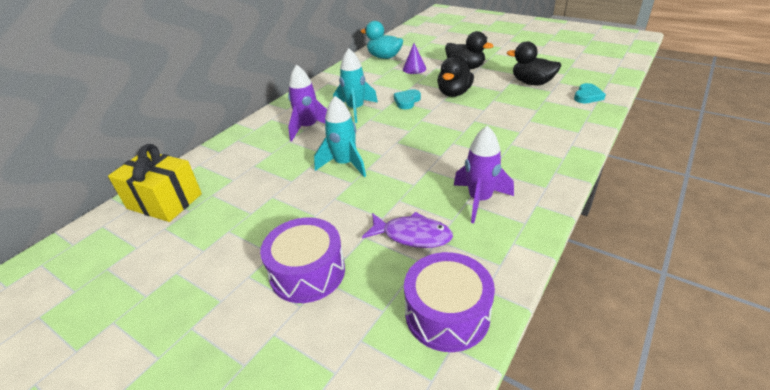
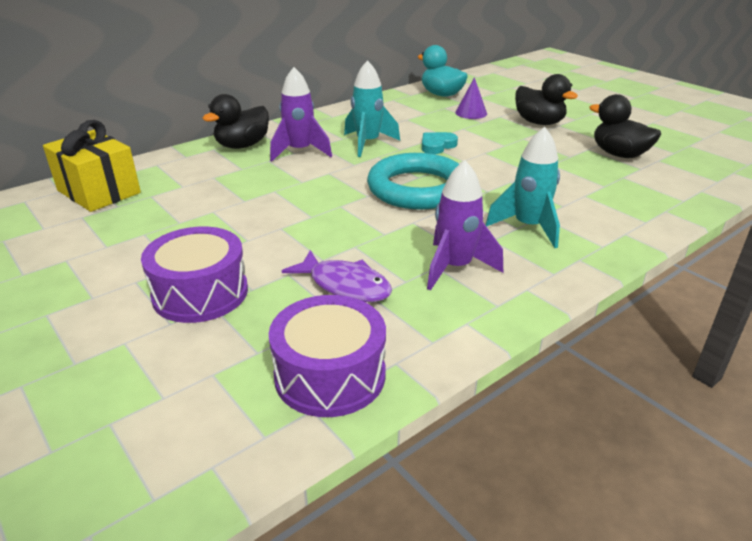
camera: 15 degrees right, 5 degrees down
(345, 164) = (316, 196): turquoise rocket -> turquoise rocket (528, 227)
(414, 140) = (417, 188): none -> turquoise ring
(454, 93) = (504, 148): black duck -> black duck (242, 146)
(587, 96) = (689, 183): turquoise heart -> none

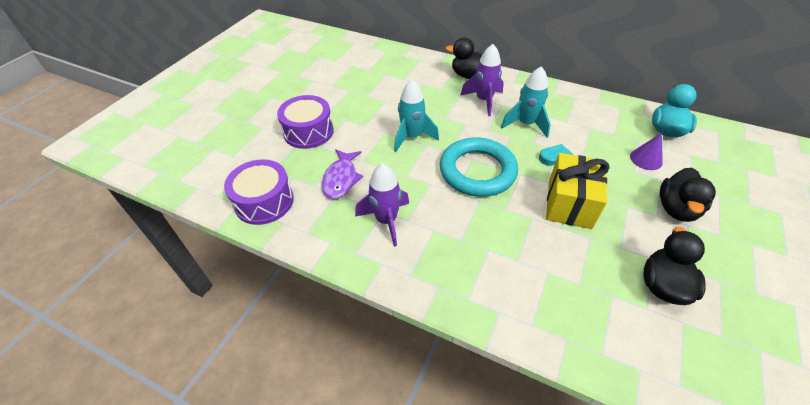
camera: 65 degrees right, 15 degrees up
(99, 191) = (377, 57): yellow gift -> yellow gift (569, 203)
(528, 227) = (465, 246): turquoise rocket -> turquoise rocket (412, 137)

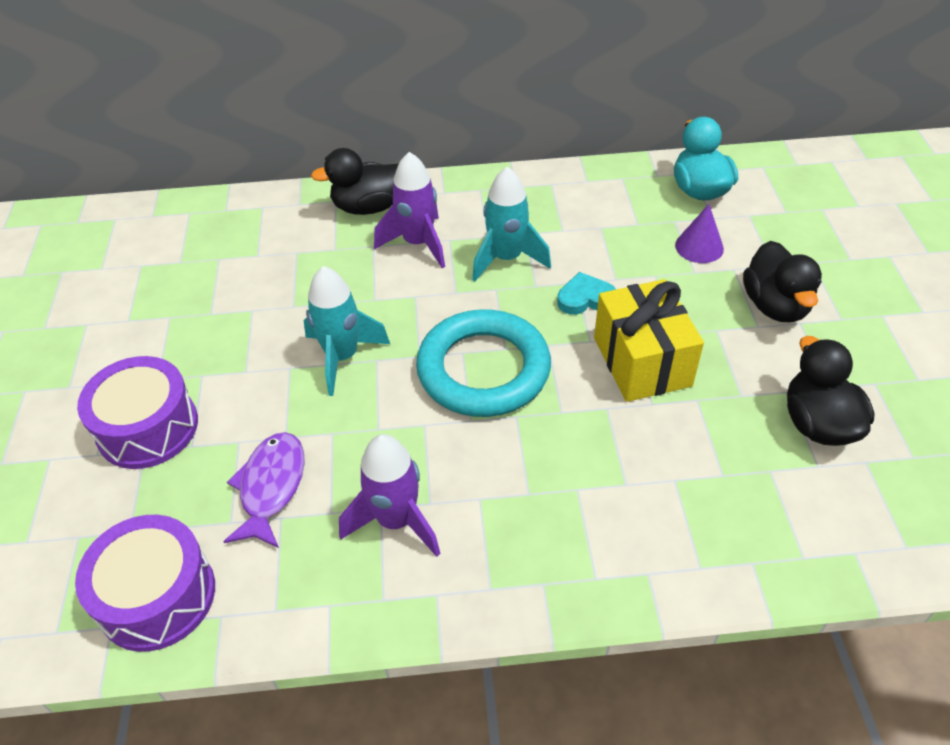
camera: 30 degrees left, 0 degrees up
(341, 179) = (271, 487): purple fish -> purple fish turned 150 degrees counterclockwise

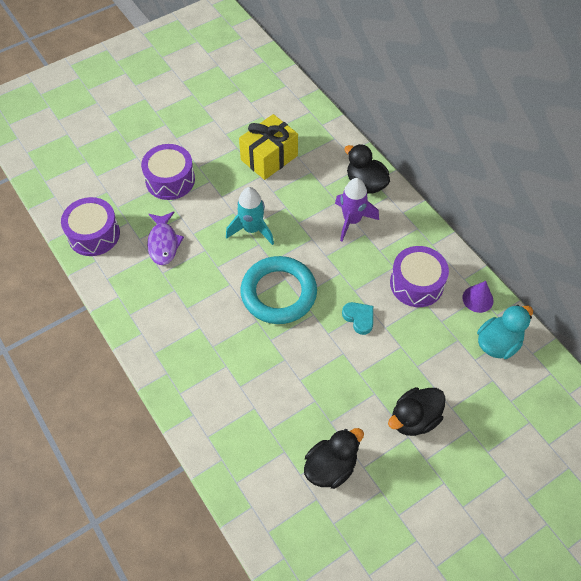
camera: 60 degrees right, 10 degrees up
(271, 487) = (163, 243): purple fish -> purple fish turned 105 degrees clockwise
(396, 521) = (170, 300): purple rocket -> none
(506, 259) = (366, 267): turquoise rocket -> none
(566, 223) = (416, 284): none -> purple drum
(642, 361) = (327, 364): yellow gift -> yellow gift (269, 158)
(699, 247) = (441, 361): purple cone -> purple cone (477, 299)

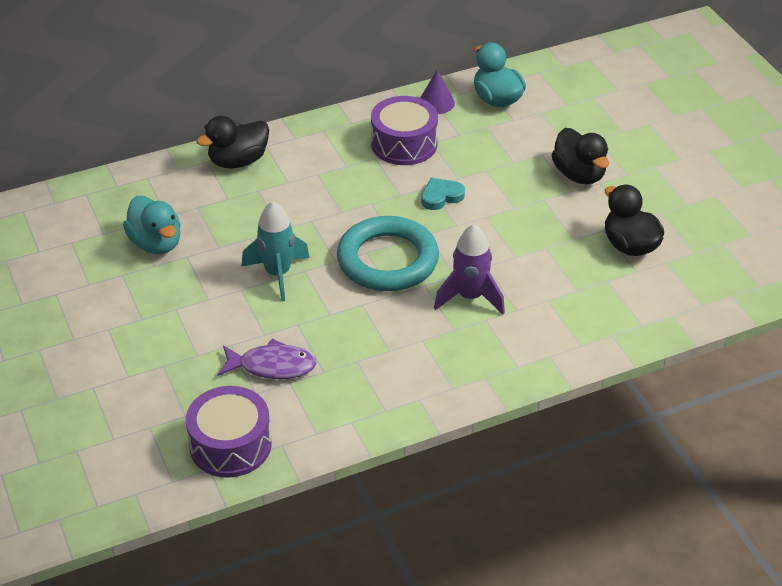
camera: 80 degrees left, 15 degrees down
(170, 180) = (156, 351): purple drum -> none
(269, 158) = (156, 243): yellow gift -> turquoise duck
(351, 221) = (293, 181): purple rocket -> purple rocket (470, 297)

